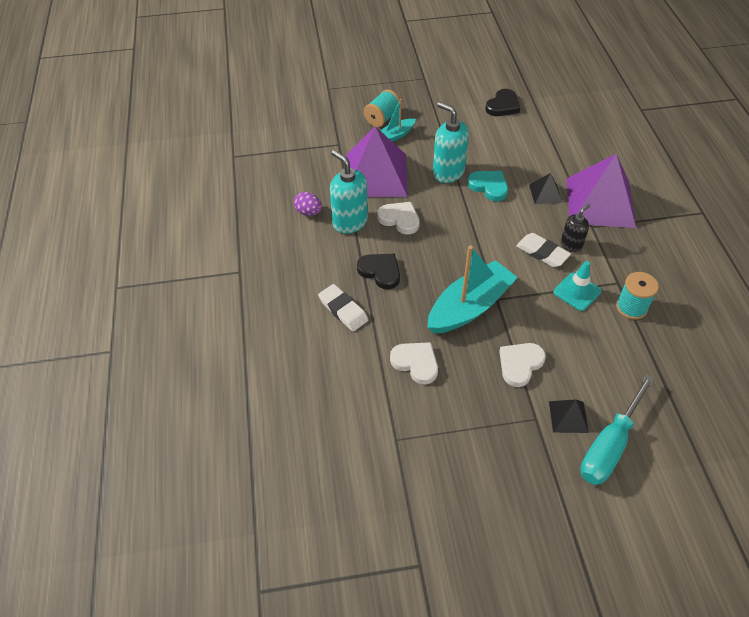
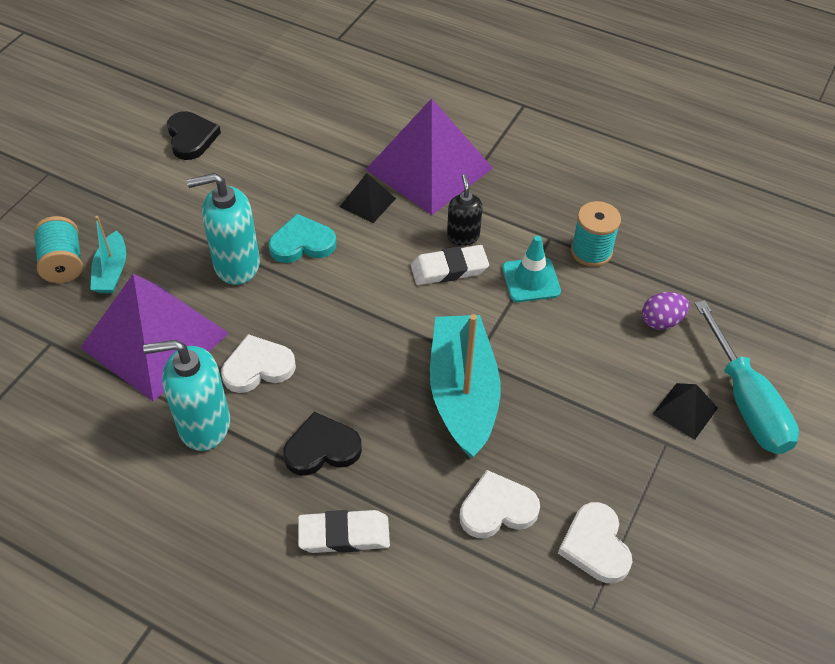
camera: 55 degrees left, 0 degrees up
(308, 212) = (134, 462): purple egg -> purple egg (661, 321)
(520, 364) = (584, 404): white heart -> white heart (595, 545)

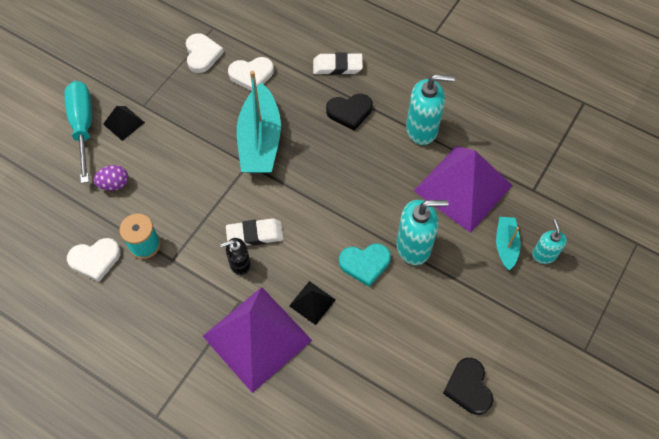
camera: 175 degrees left, 10 degrees up
(63, 263) = (544, 254): turquoise spool -> turquoise soap dispenser
(258, 367) = (391, 165): white heart -> white heart (95, 260)
(463, 236) = (240, 264): black soap dispenser -> black soap dispenser turned 75 degrees clockwise
(531, 280) = (196, 222): turquoise traffic cone -> none

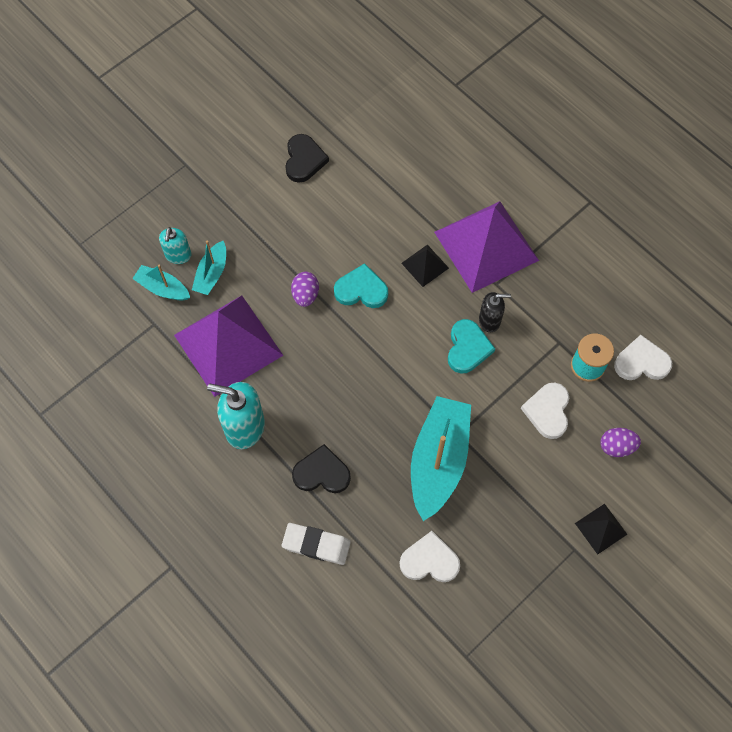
camera: 165 degrees left, 5 degrees up
(83, 127) = (651, 535): turquoise screwdriver -> none
(202, 54) = (488, 611): white heart -> white heart (547, 411)
(255, 234) = (467, 348): white eraser -> turquoise heart
(414, 246) = (305, 295): turquoise soap dispenser -> purple egg
(542, 221) = (163, 288): none -> turquoise boat

